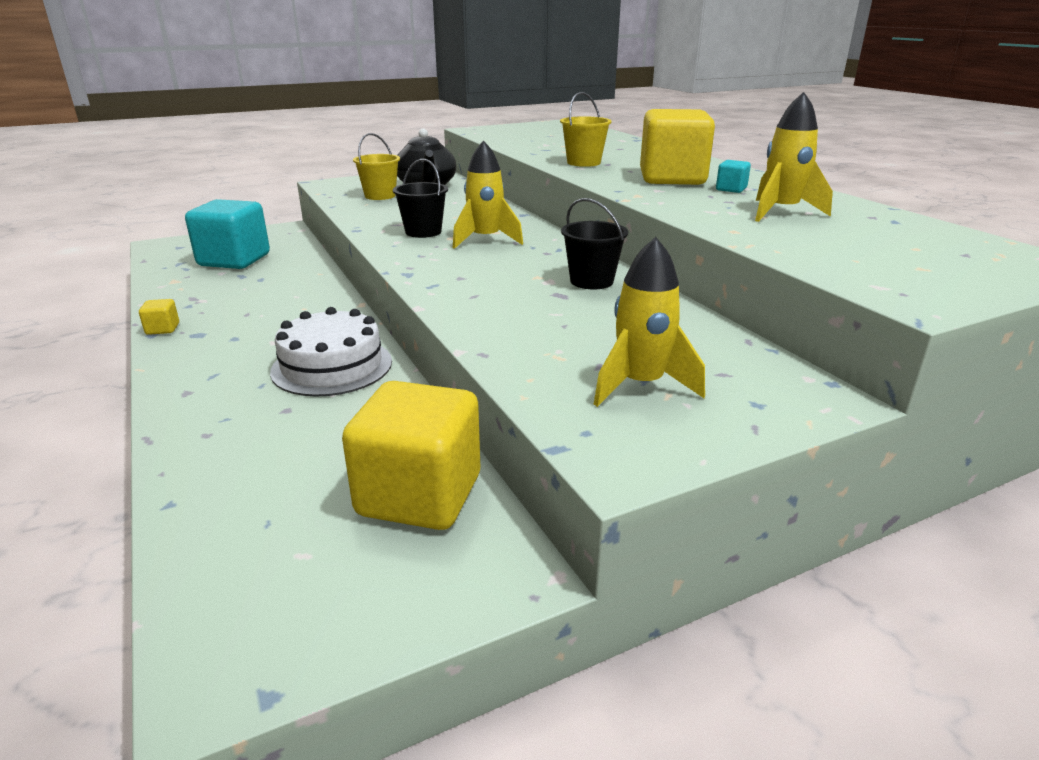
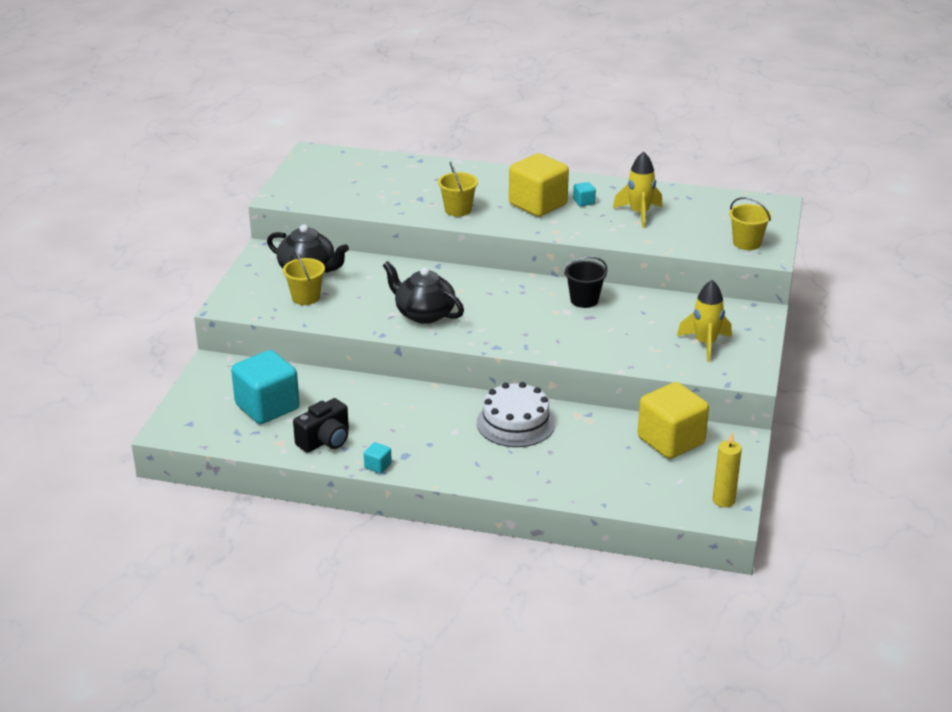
camera: 50 degrees left, 5 degrees up
(163, 329) = (378, 466): yellow cube -> turquoise cube
(195, 294) = (325, 440): none -> black camera
(272, 643) = (723, 500): none -> yellow candle
(423, 232) = (424, 314): black bucket -> black teapot
(485, 240) = (472, 300): yellow rocket -> none
(899, 278) = (746, 243): none -> yellow bucket

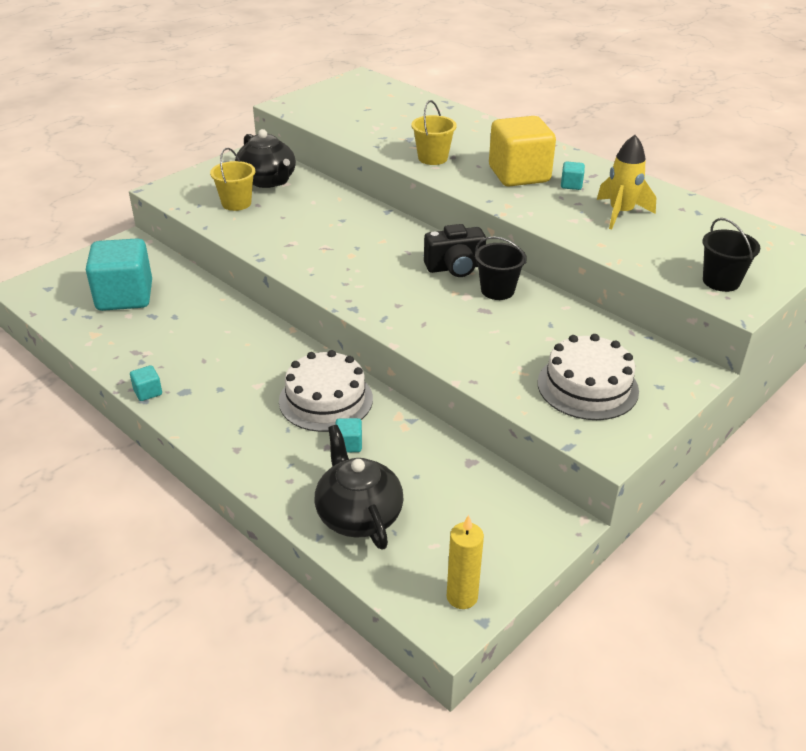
camera: 30 degrees right, 5 degrees up
(325, 440) = (133, 347): black camera -> black camera (455, 267)
(424, 314) = (322, 252): black teapot -> black teapot (358, 515)
(563, 445) = (349, 444): none -> turquoise cube
(671, 441) = (472, 489): yellow cube -> none
(705, 344) = (587, 386): yellow rocket -> white cake
(746, 243) = (721, 281): yellow bucket -> black bucket

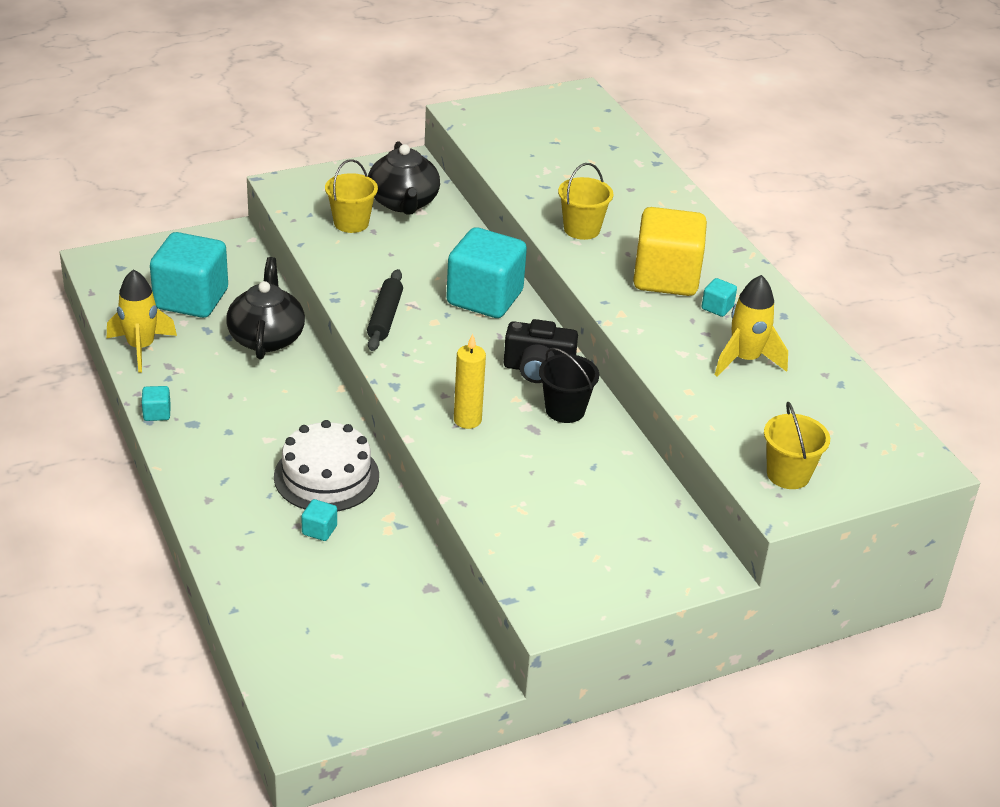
camera: 20 degrees right, 0 degrees up
(102, 344) = (141, 348): none -> yellow rocket
(310, 261) = (385, 317): none -> black rolling pin
(358, 515) = (283, 602): black teapot -> black teapot (266, 337)
(377, 229) = (484, 298): none -> turquoise cube
(462, 597) = (330, 711): yellow candle -> yellow candle (467, 420)
(587, 386) = (579, 546): white cake -> none
(721, 281) = (788, 474): black bucket -> yellow bucket

